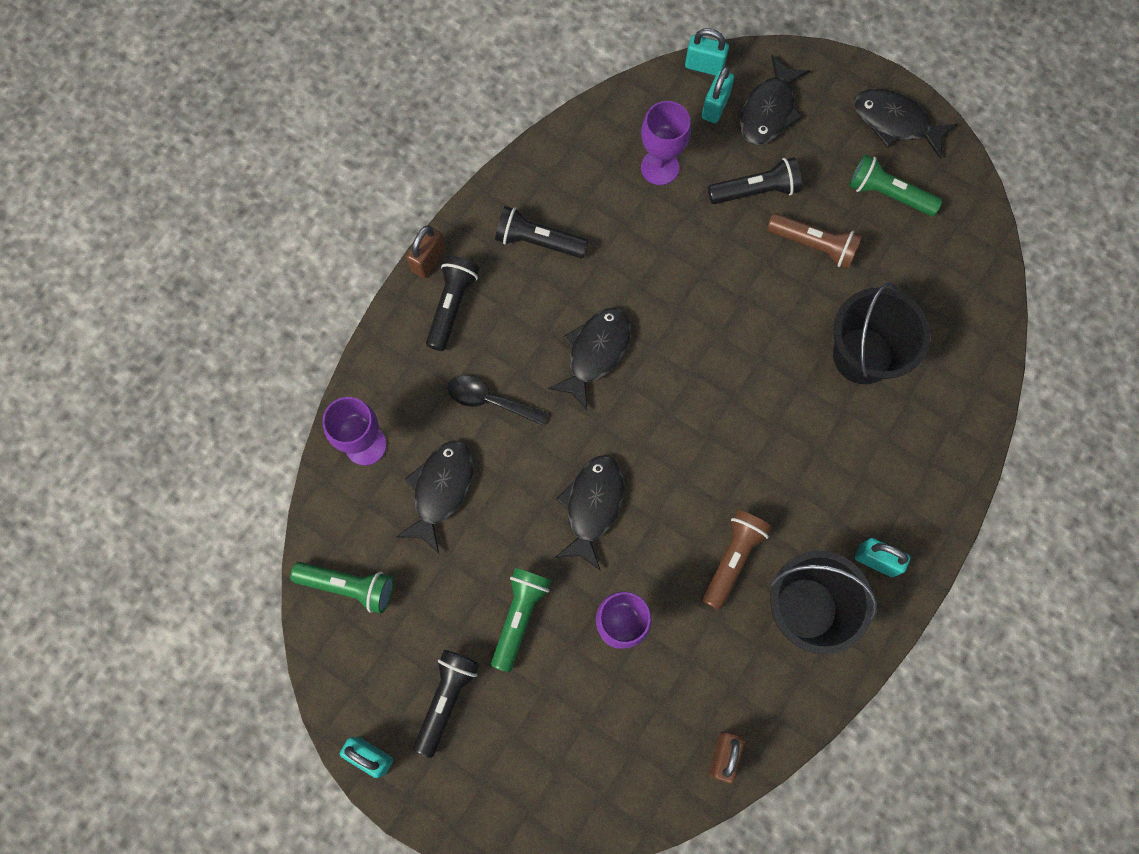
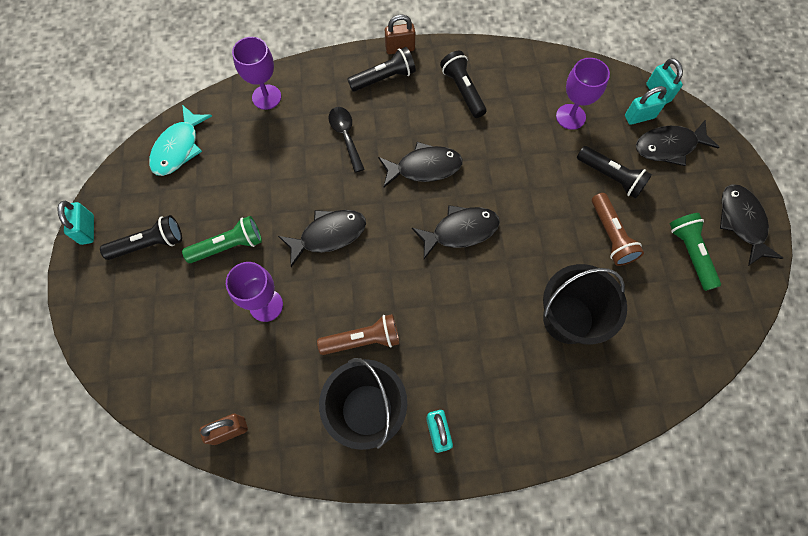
camera: 50 degrees right, 5 degrees down
(348, 586) = (178, 148): green flashlight -> turquoise fish
(441, 490) = (271, 151): black fish -> black fish (460, 231)

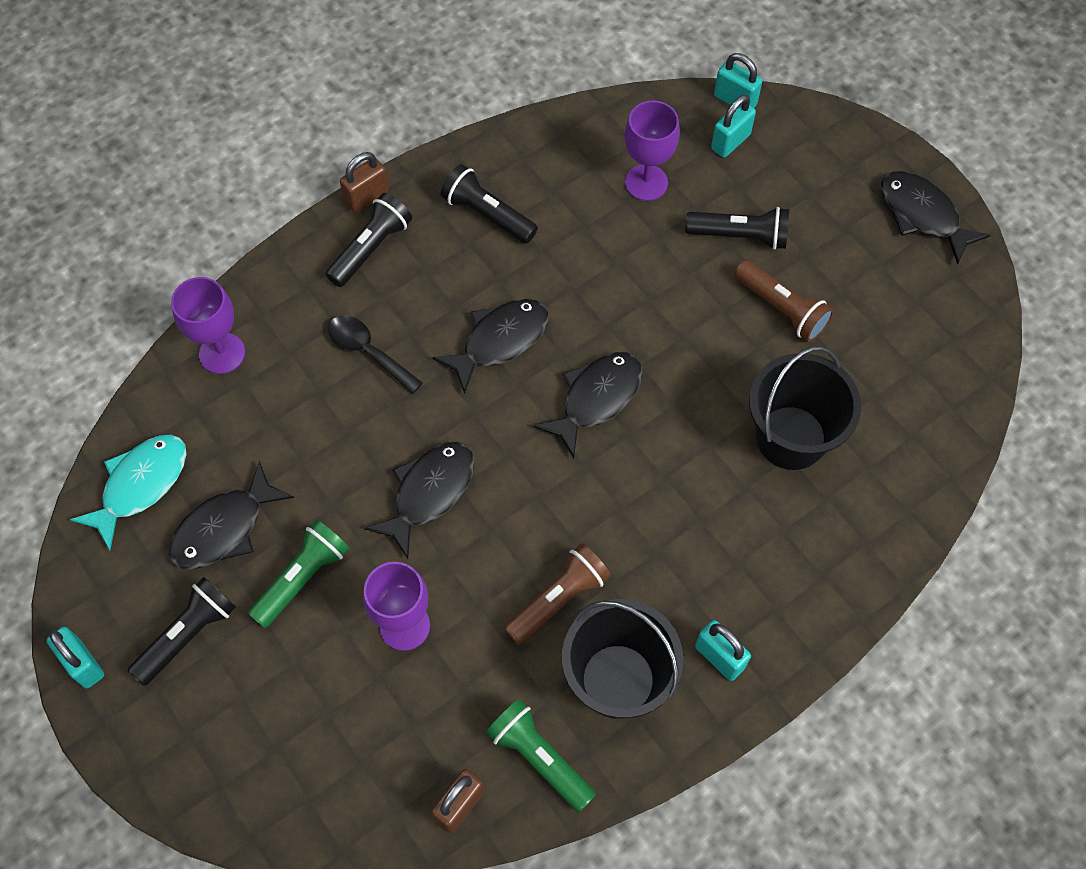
camera: 30 degrees left, 5 degrees down
(178, 148) = (140, 485): turquoise fish -> turquoise fish turned 135 degrees counterclockwise
(669, 146) = (787, 162): black fish -> black fish (224, 528)
(690, 253) = (885, 283): green flashlight -> green flashlight (539, 758)

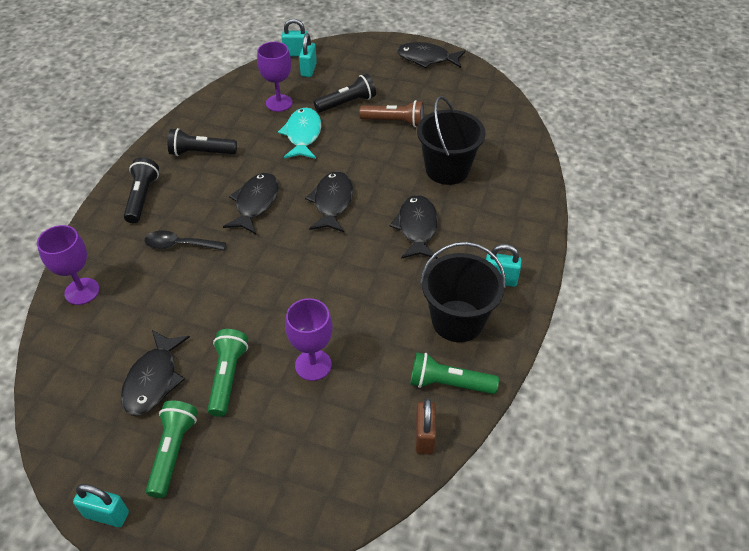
camera: 35 degrees left, 15 degrees down
(140, 485) = (75, 388): turquoise fish -> turquoise fish (303, 135)
(188, 635) = (173, 452): black flashlight -> green flashlight
(367, 197) = (121, 176): brown padlock -> none
(429, 493) = (273, 292): black fish -> black fish (417, 228)
(558, 599) = (391, 302): brown flashlight -> none

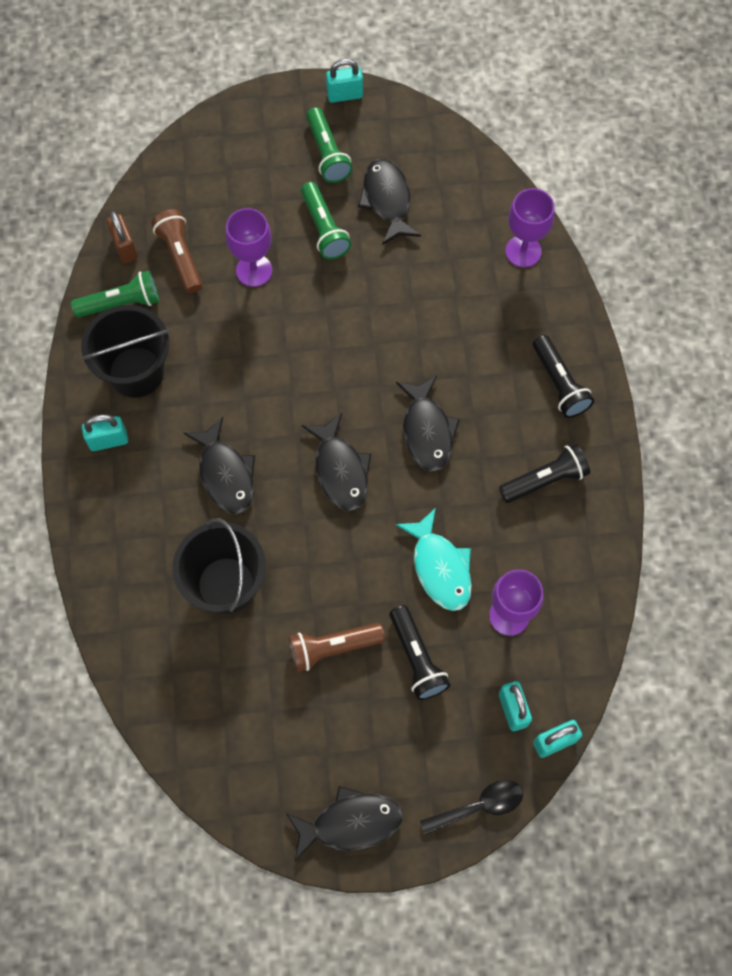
camera: 155 degrees right, 20 degrees up
(180, 245) = (469, 341): black spoon -> black spoon (479, 806)
(347, 103) = (417, 658): black flashlight -> black flashlight turned 60 degrees counterclockwise
(374, 405) = (180, 256): none -> brown flashlight

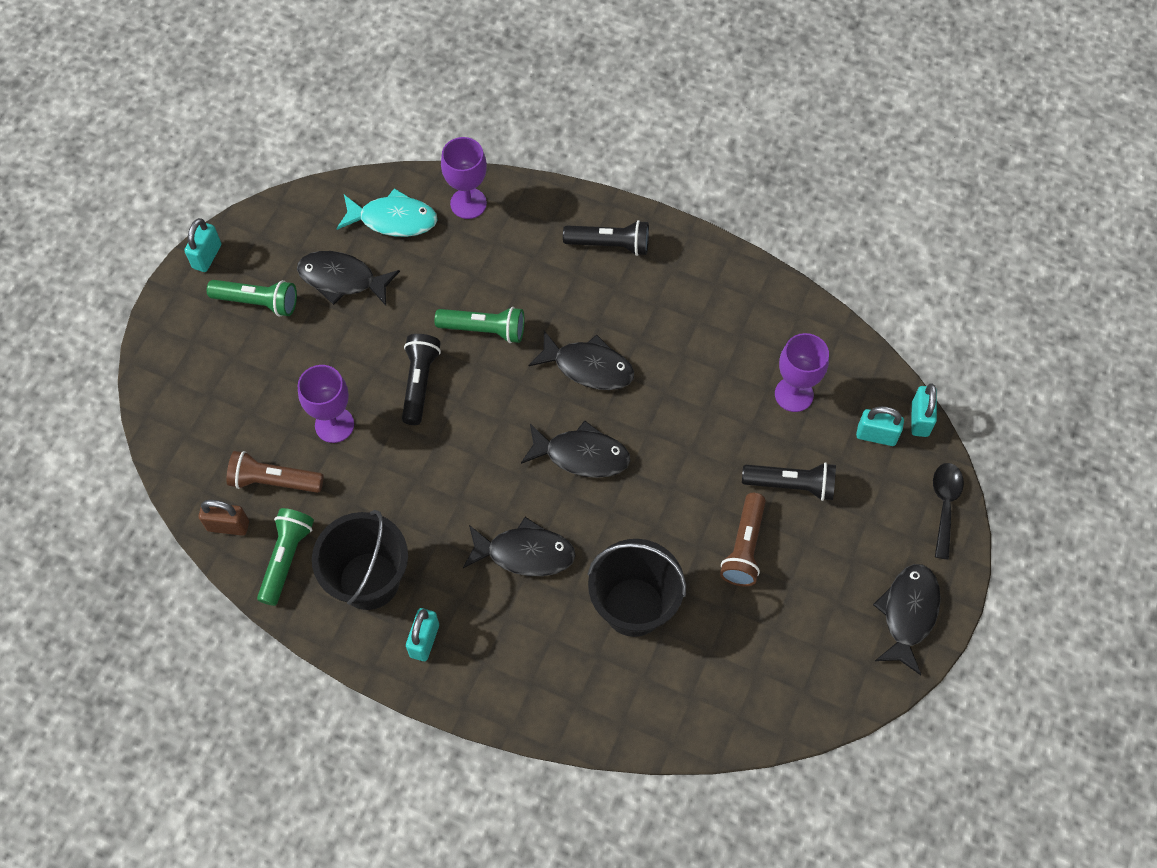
camera: 60 degrees left, 5 degrees down
(324, 229) = (333, 345): green flashlight -> green flashlight (484, 330)
(439, 567) = (720, 424): turquoise fish -> turquoise fish (393, 220)
(545, 480) = (690, 302): black flashlight -> black flashlight (419, 383)

